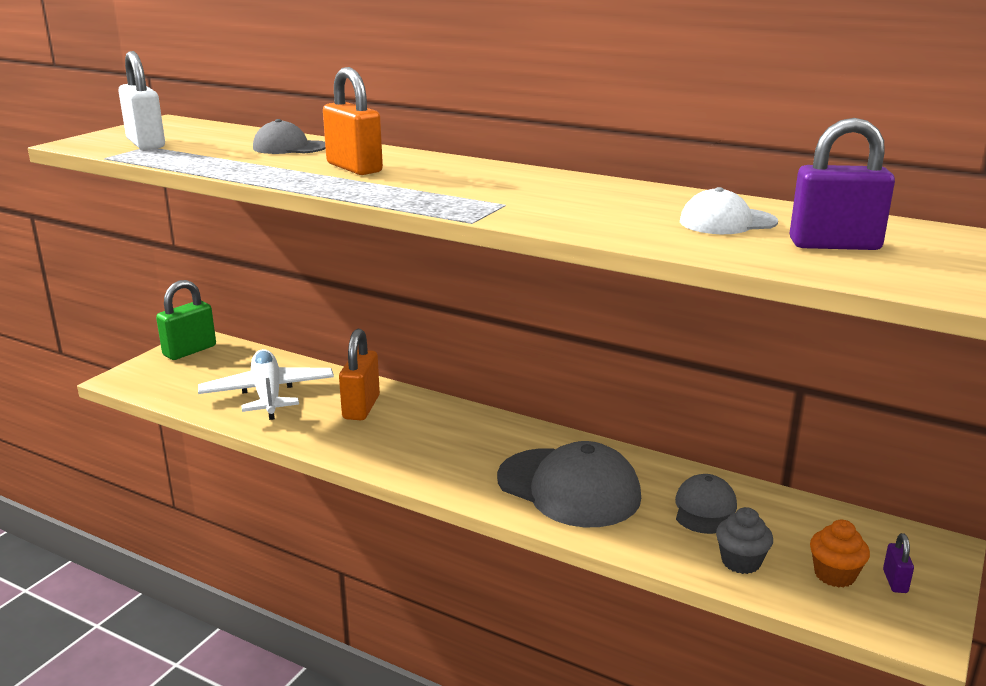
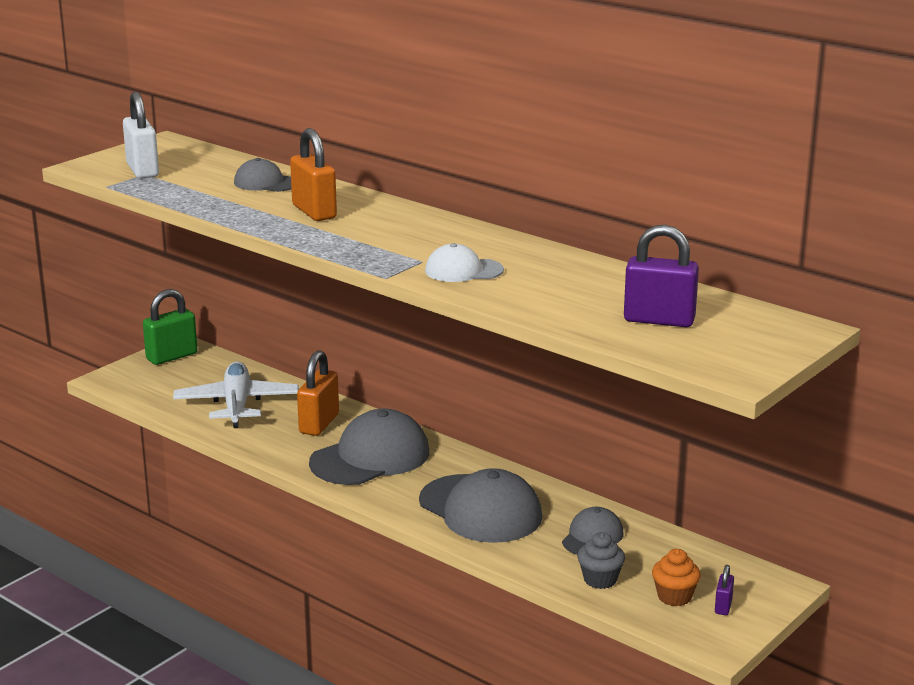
camera: 10 degrees right, 0 degrees up
(427, 439) = (370, 457): none -> grey cap
(727, 222) = (592, 292): white cap -> white cap (463, 270)

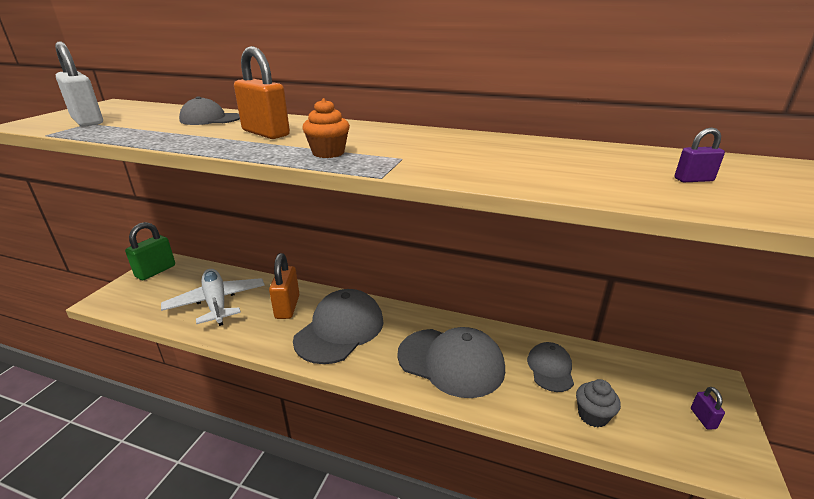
camera: 20 degrees left, 5 degrees up
(463, 270) = (450, 161): white cap -> none
(659, 320) = (693, 180): purple padlock -> purple padlock, size x0.49
(674, 597) = (660, 418): orange cupcake -> orange cupcake (328, 153)

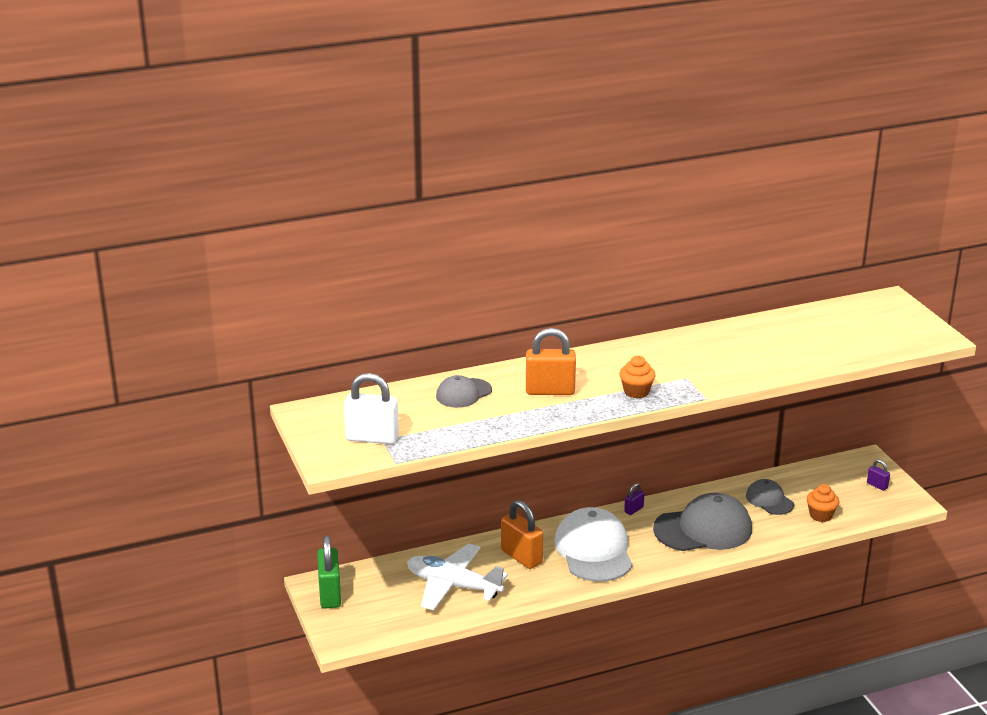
camera: 40 degrees left, 0 degrees up
(340, 330) = (594, 550): grey cap -> white cap
(593, 415) = (821, 515): grey cupcake -> orange cupcake
(693, 180) = (847, 334): purple padlock -> purple padlock (633, 510)

